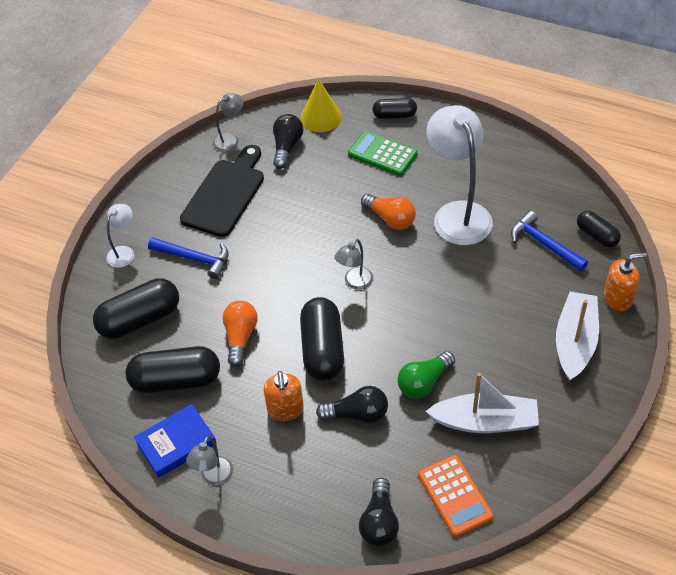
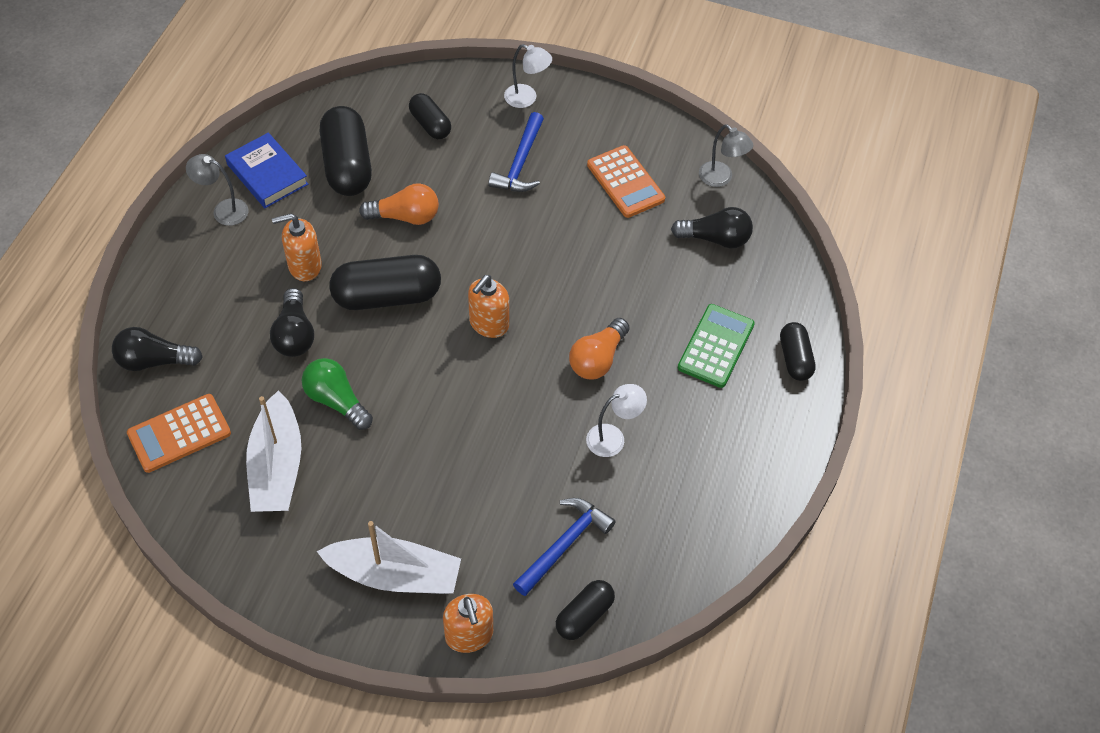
camera: 80 degrees right, 5 degrees up
(140, 319) = (430, 124): black capsule -> black capsule, size x0.57
(225, 194) = (625, 182): black cutting board -> orange calculator
(321, 117) = (777, 272): yellow cone -> none
(355, 282) = (488, 324): grey lamp -> orange soap dispenser
(457, 213) = (613, 437): white lamp -> white lamp, size x0.47

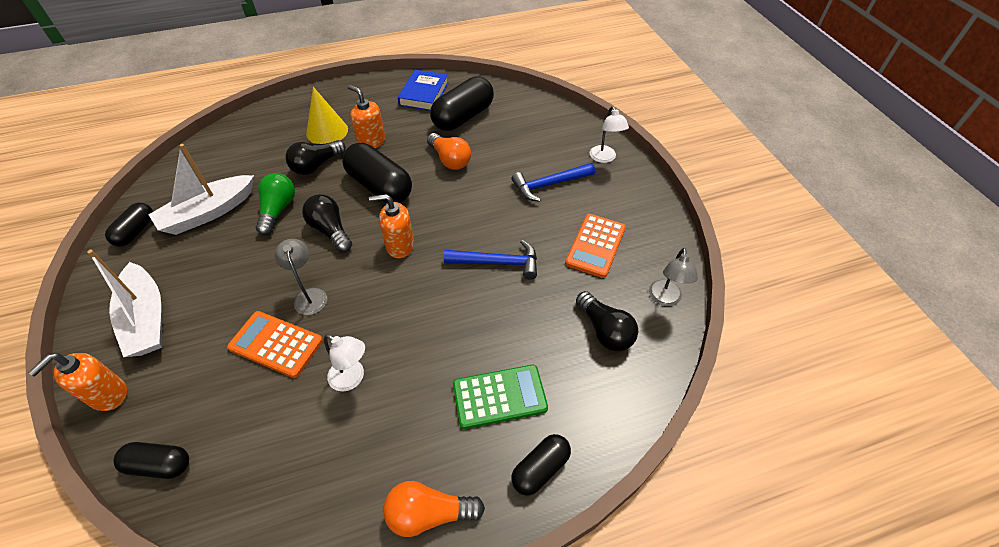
camera: 55 degrees right, 5 degrees down
(154, 360) = (255, 126): black light bulb -> black light bulb (330, 230)
(179, 433) = (208, 162): orange calculator -> orange calculator (276, 344)
(223, 210) = (383, 93): grey lamp -> grey lamp (309, 295)
(241, 296) = (327, 131): none -> yellow cone
(430, 124) = (532, 131): black capsule -> black capsule (136, 231)
(564, 544) = (226, 407): blue hammer -> blue hammer (497, 263)
(597, 359) = (420, 324): orange light bulb -> orange light bulb (429, 513)

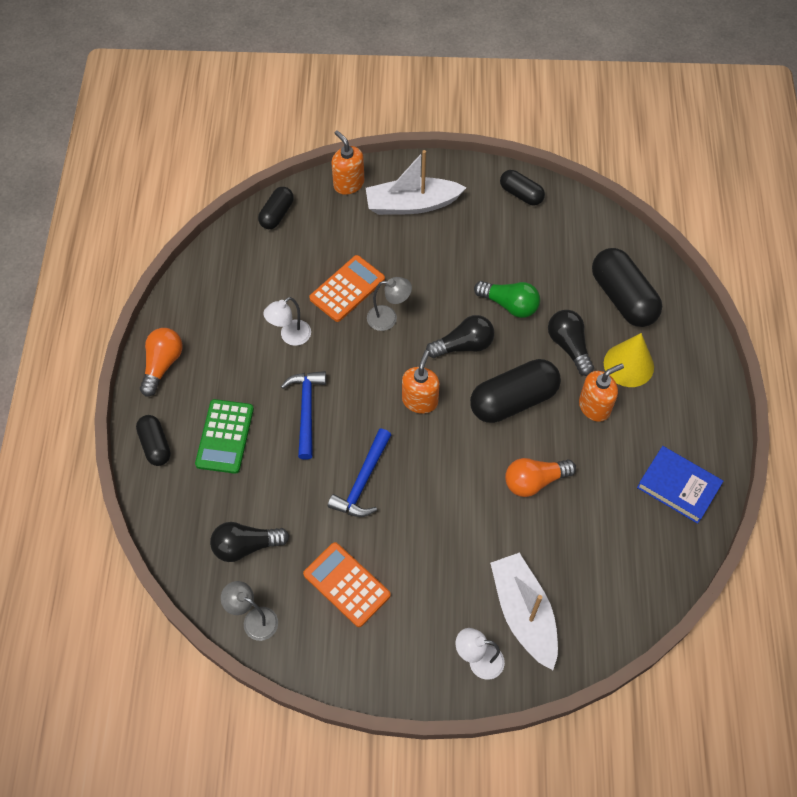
camera: 110 degrees right, 10 degrees up
(208, 213) = (526, 248): white boat -> white boat (523, 613)
(463, 117) = (613, 519): black capsule -> black capsule (623, 297)
(549, 185) = (454, 575): blue hammer -> blue hammer (306, 410)

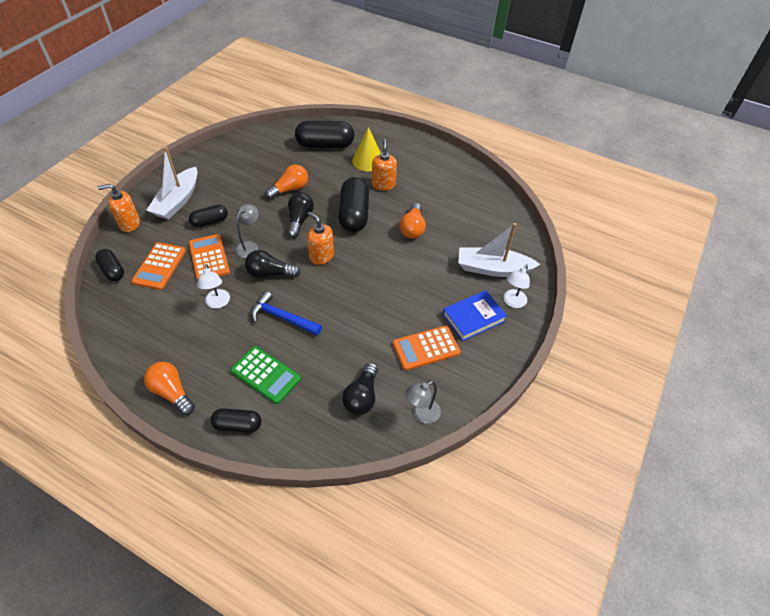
camera: 65 degrees left, 10 degrees down
(307, 251) = (159, 266): none -> orange calculator
(363, 481) = (357, 309): blue hammer -> none
(509, 305) = (290, 189): green light bulb -> orange light bulb
(521, 194) = (220, 153): black capsule -> black capsule (210, 222)
(569, 346) = (337, 177): black light bulb -> black light bulb (270, 273)
(678, 486) = (453, 175): blue book -> blue book (473, 318)

